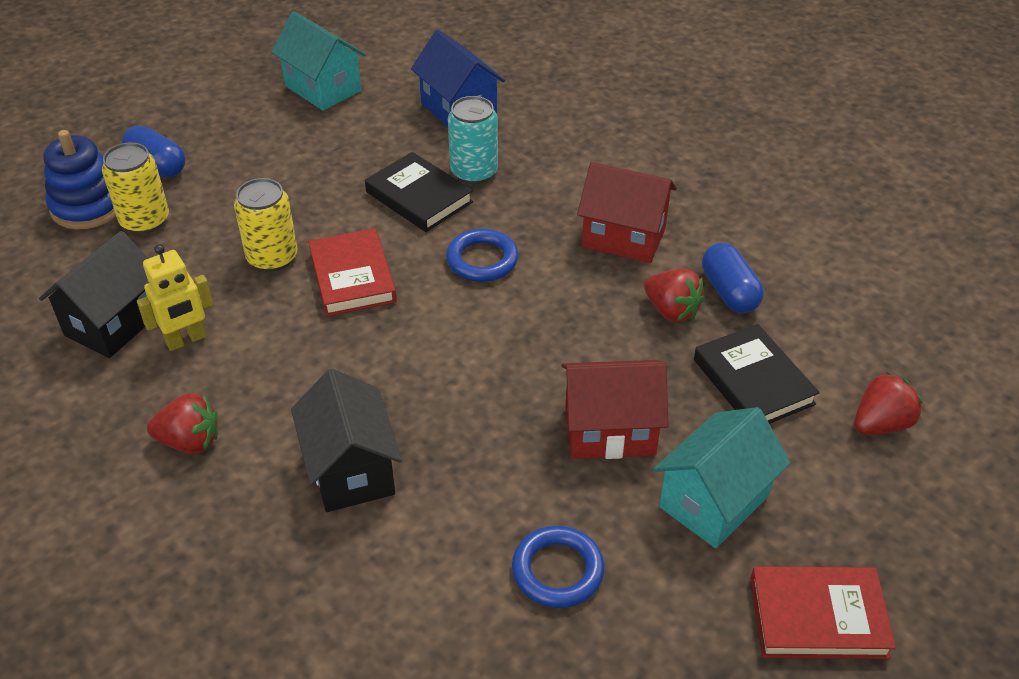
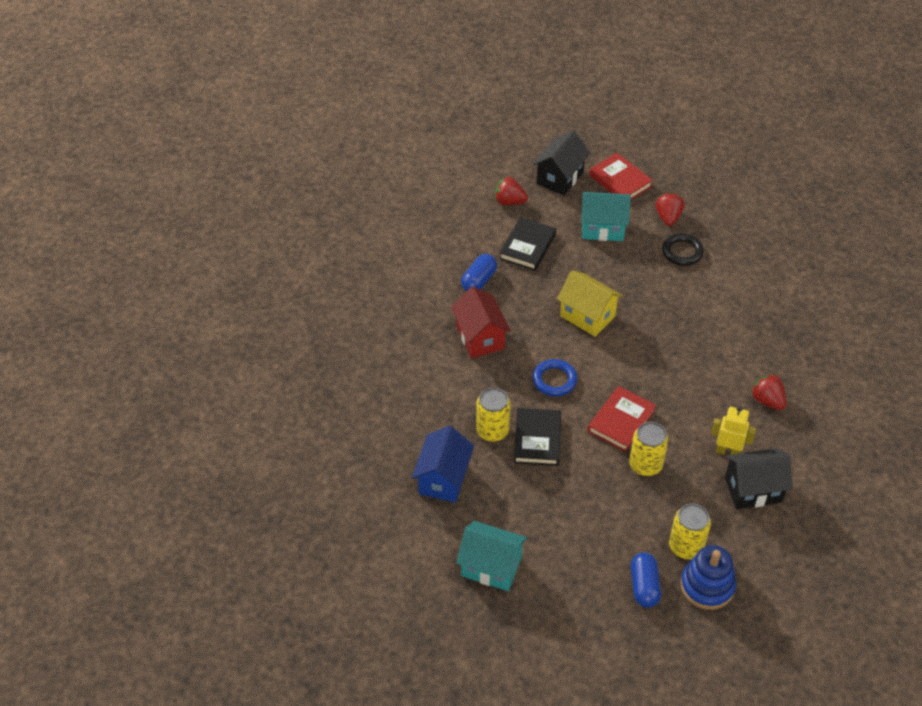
camera: 130 degrees left, 5 degrees up
(323, 88) = (491, 567): turquoise house -> turquoise house turned 75 degrees counterclockwise
(351, 470) = (715, 338): black house -> black house (560, 178)
(474, 172) = (492, 431): turquoise can -> yellow can
(550, 358) = (587, 316): none -> yellow house
(557, 571) = (682, 252): blue ring -> black ring
(609, 431) = (604, 274): red house -> none
(671, 311) = (513, 293): red strawberry -> red strawberry (668, 217)

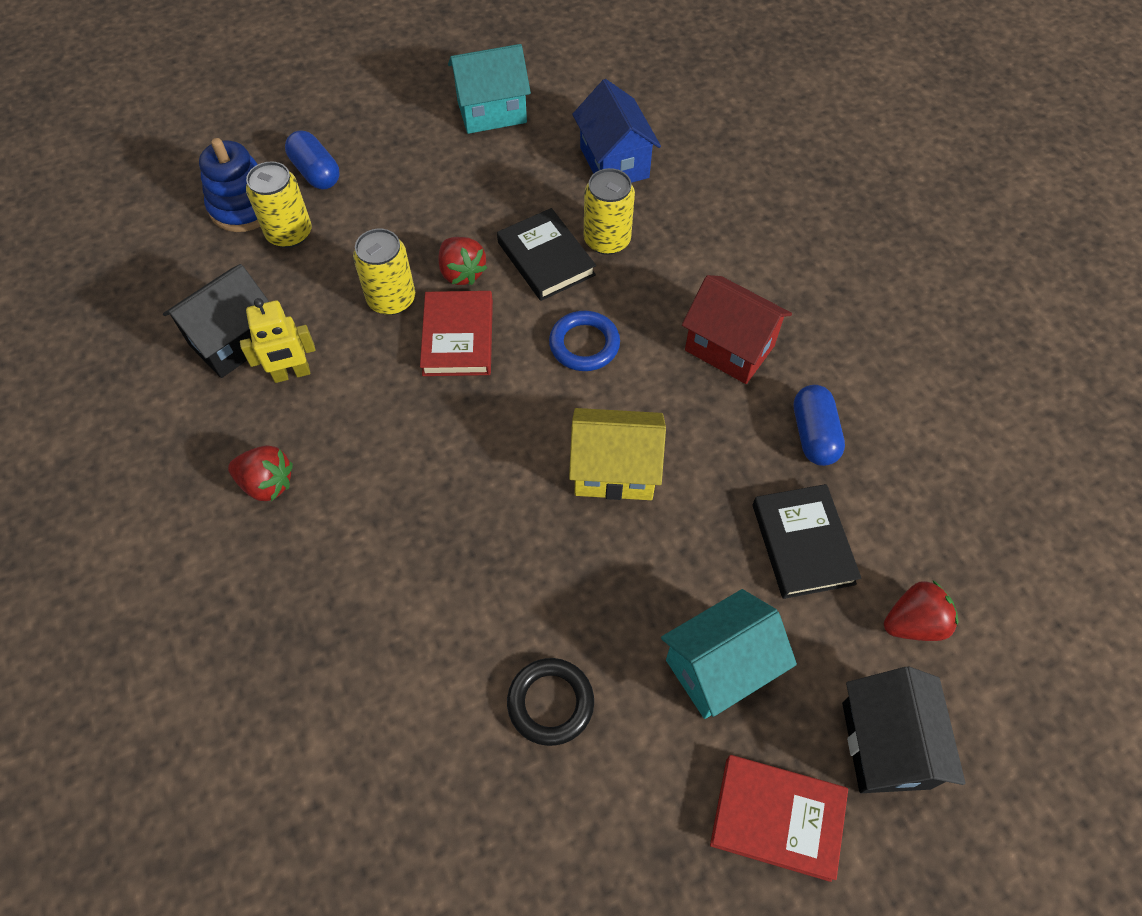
camera: 145 degrees right, 10 degrees up
(668, 217) = (626, 777): red strawberry -> red strawberry (462, 273)

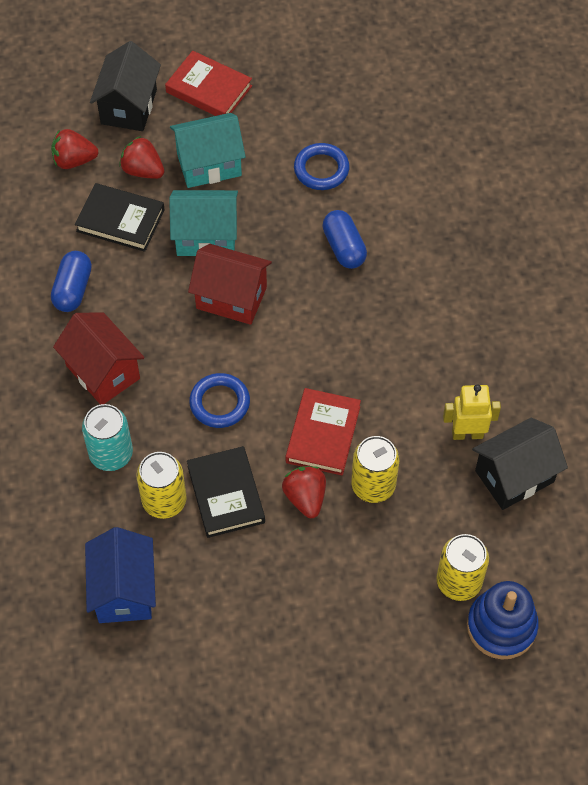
camera: 165 degrees left, 0 degrees up
(267, 483) = (492, 347): red strawberry -> red strawberry (143, 170)
(316, 172) = (425, 653): blue capsule -> blue capsule (344, 248)
(492, 112) = (227, 694): turquoise house -> turquoise house (206, 237)
(550, 703) = (321, 169): black ring -> blue ring
(614, 471) = (231, 298): yellow house -> red house
(680, 269) = (111, 454): none -> turquoise can
(802, 544) = (120, 220): black book -> black book turned 75 degrees counterclockwise

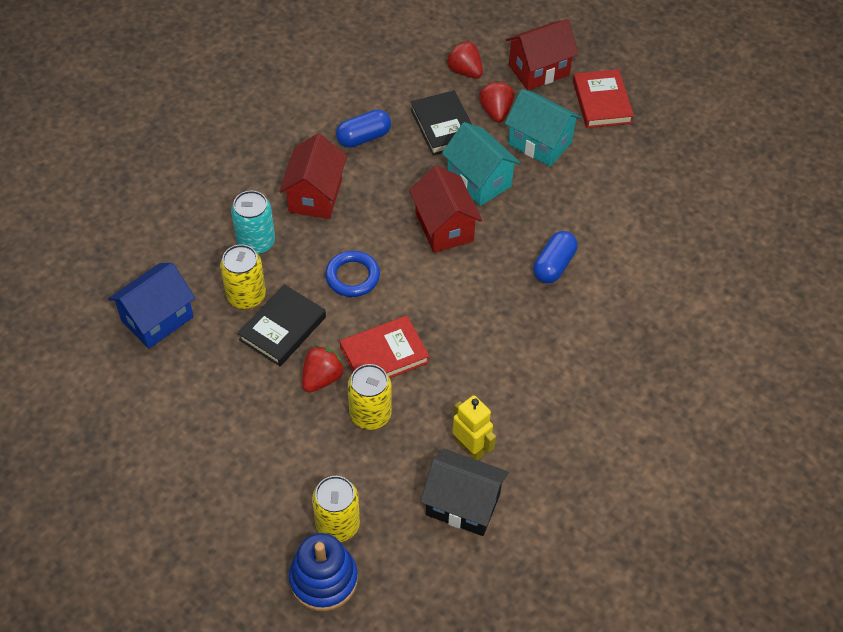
camera: 50 degrees right, 5 degrees down
(129, 107) = (539, 70): black house -> red house
(321, 169) = (606, 208): blue ring -> none

